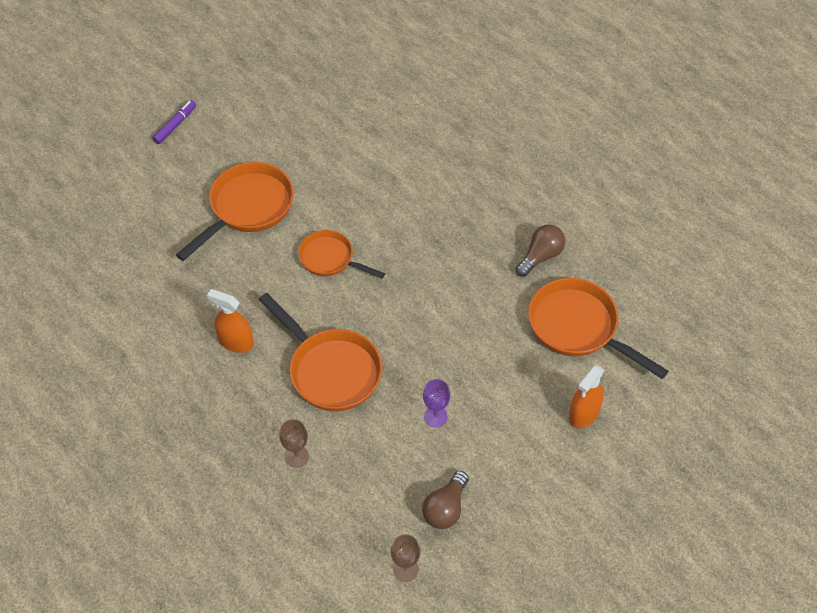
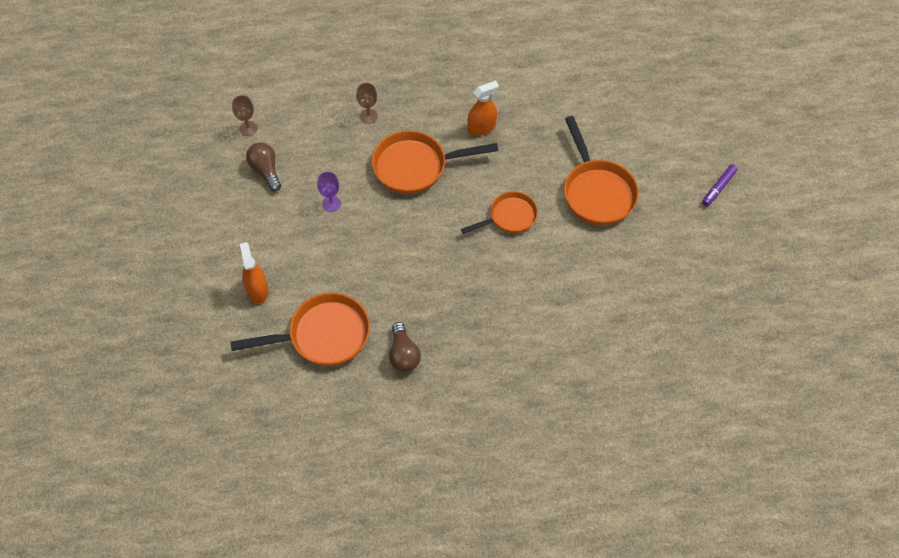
camera: 125 degrees right, 5 degrees up
(175, 125) = (718, 188): purple marker -> purple marker turned 60 degrees clockwise

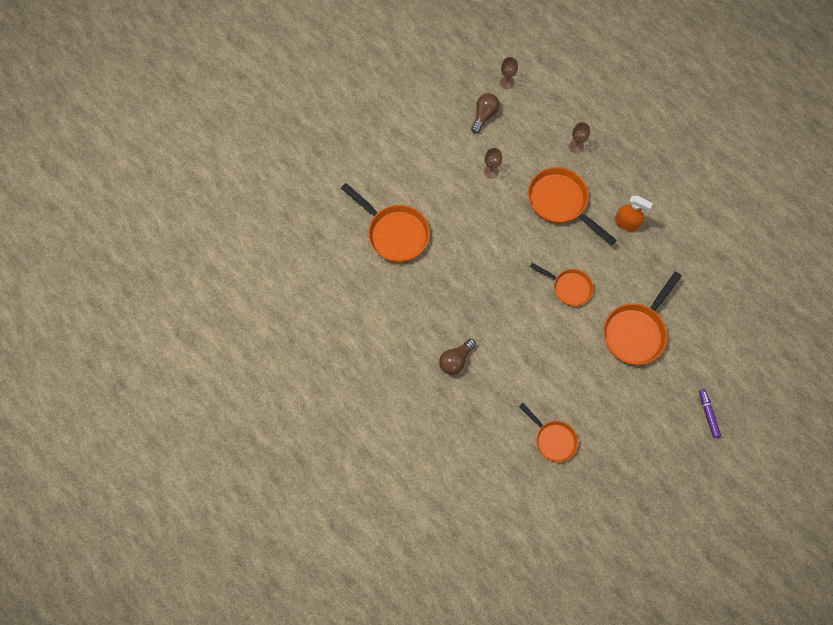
camera: 55 degrees right, 10 degrees up
(257, 290) = (396, 173): orange spray bottle -> none
(331, 203) = (491, 171): purple goblet -> brown goblet
(403, 355) = (416, 289): brown light bulb -> brown light bulb (456, 360)
(655, 333) = (553, 439): none -> orange pan
(718, 188) = (708, 414): purple marker -> purple marker turned 75 degrees clockwise

